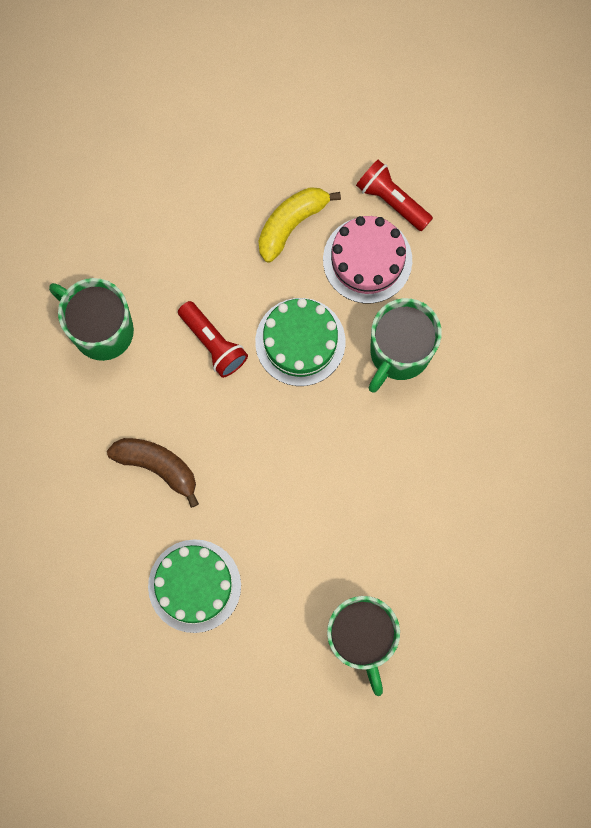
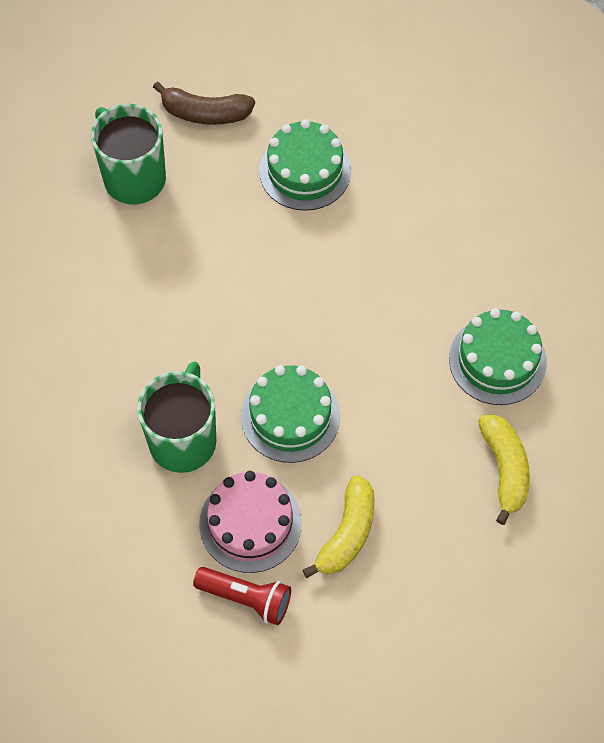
camera: 160 degrees right, 15 degrees down
(101, 330) = (497, 360): green mug -> green cake
(139, 232) = (504, 469): none -> yellow banana
(157, 466) = (384, 257): brown banana -> brown banana (205, 113)
(213, 343) = (379, 385): red flashlight -> none

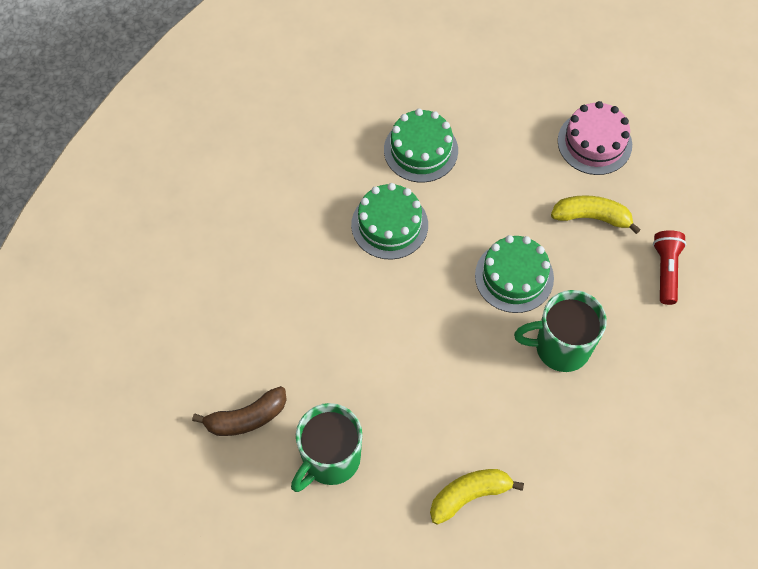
camera: 105 degrees left, 0 degrees up
(205, 113) = (246, 418): brown banana -> brown banana turned 75 degrees clockwise
(250, 523) = (609, 282): pink cake -> pink cake (594, 143)
(305, 171) = (287, 321): green cake -> green cake (389, 225)
(504, 469) = (506, 130): yellow banana -> yellow banana (469, 495)

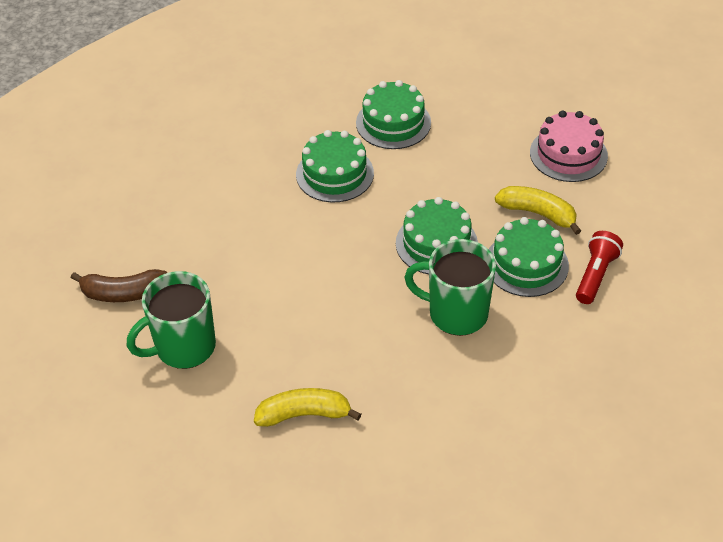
camera: 20 degrees right, 15 degrees down
(602, 276) = (526, 264): none -> green cake

